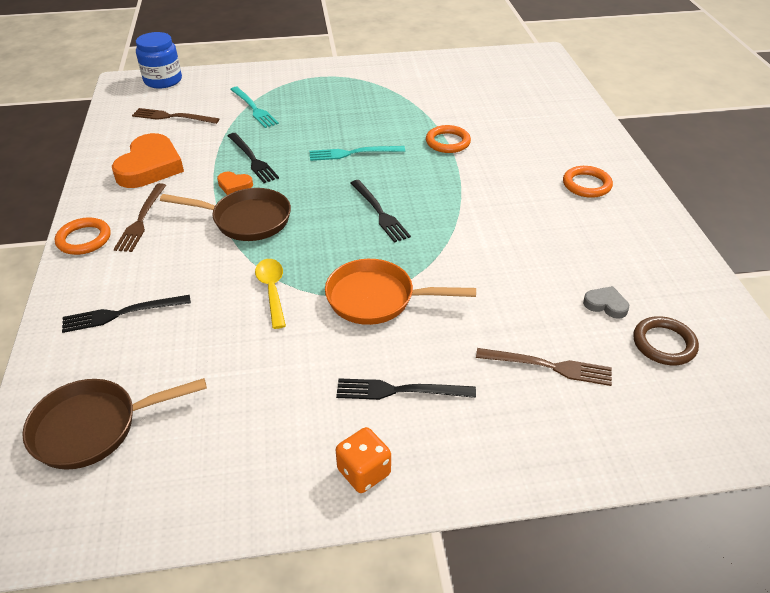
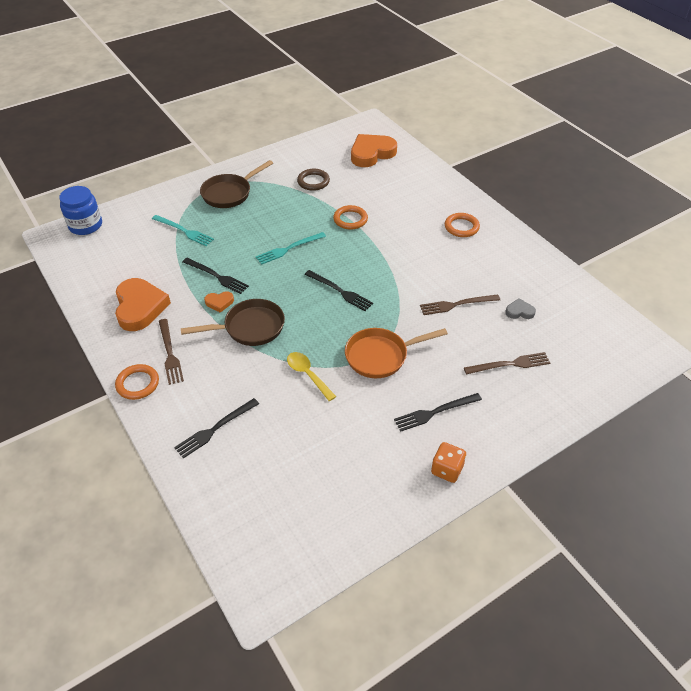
camera: 25 degrees left, 5 degrees up
(93, 427) = (260, 511): brown pan -> brown pan (229, 193)
(172, 117) = (122, 257): brown fork -> brown fork (457, 304)
(522, 83) = (371, 153): none -> orange heart
(664, 344) = (564, 326): brown ring -> brown ring (313, 181)

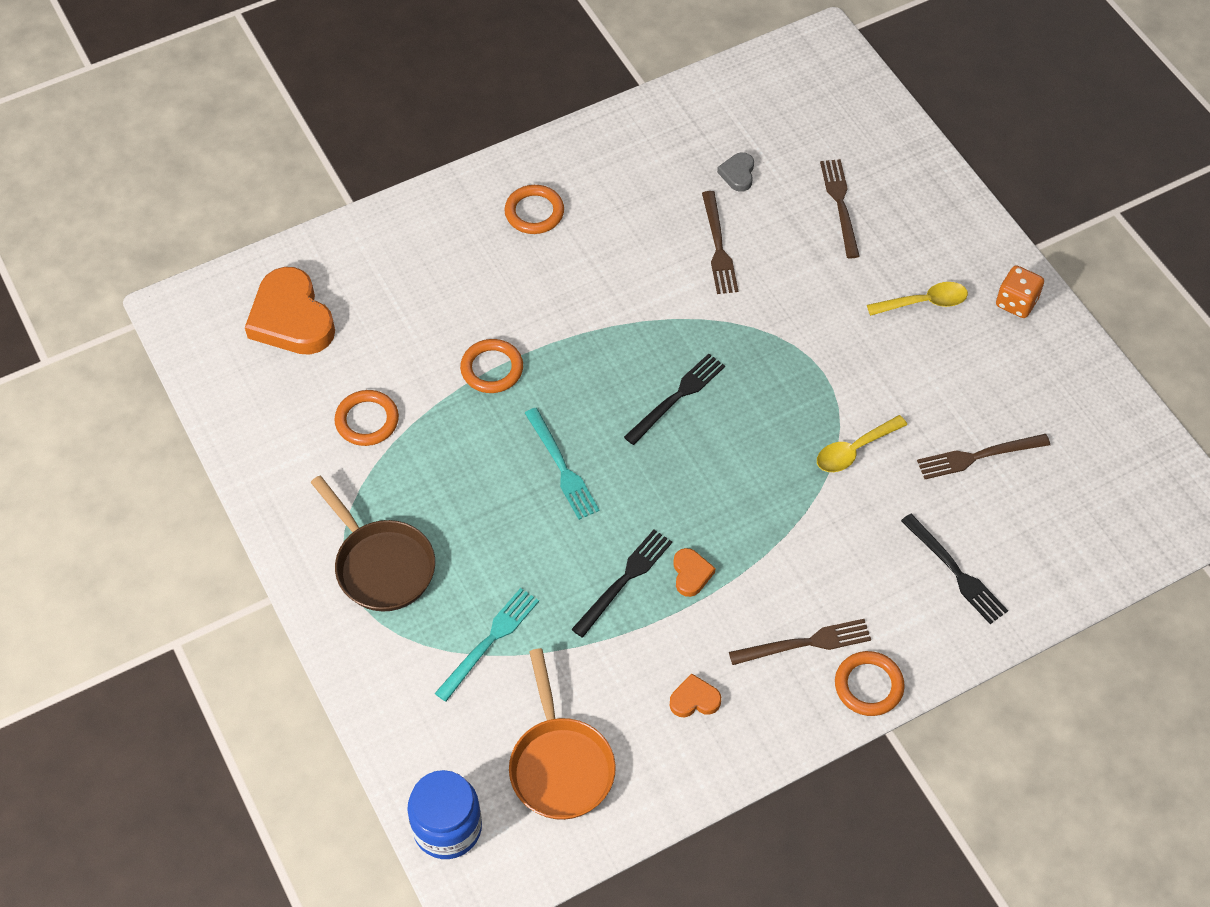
camera: 85 degrees left, 10 degrees up
(140, 307) = (694, 699): orange heart -> orange heart, size x0.46
(250, 327) = (753, 527): brown pan -> none
(307, 443) = (978, 456): none -> brown fork
(313, 181) = (367, 420): brown ring -> orange ring
(380, 356) = (820, 355): orange pan -> orange pan (560, 765)
(435, 412) = (924, 302): black fork -> yellow spoon

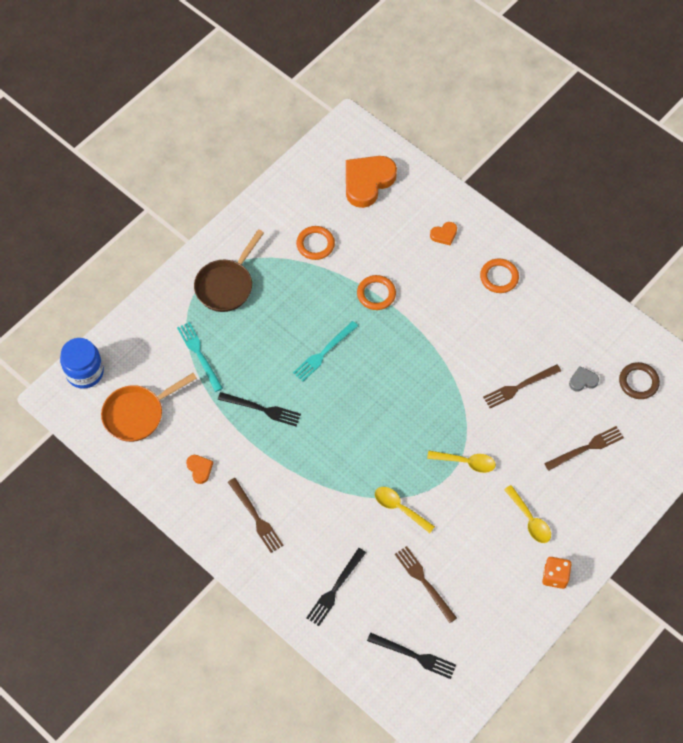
camera: 70 degrees right, 5 degrees up
(490, 641) = (199, 354): turquoise fork -> turquoise fork turned 135 degrees counterclockwise
(677, 397) = (397, 398): black fork -> black fork (414, 656)
(691, 574) = (279, 443): orange heart -> orange heart (444, 234)
(764, 116) = (638, 382): none -> brown ring
(811, 347) = (466, 462): none -> yellow spoon
(868, 685) = (240, 559): orange ring -> none

